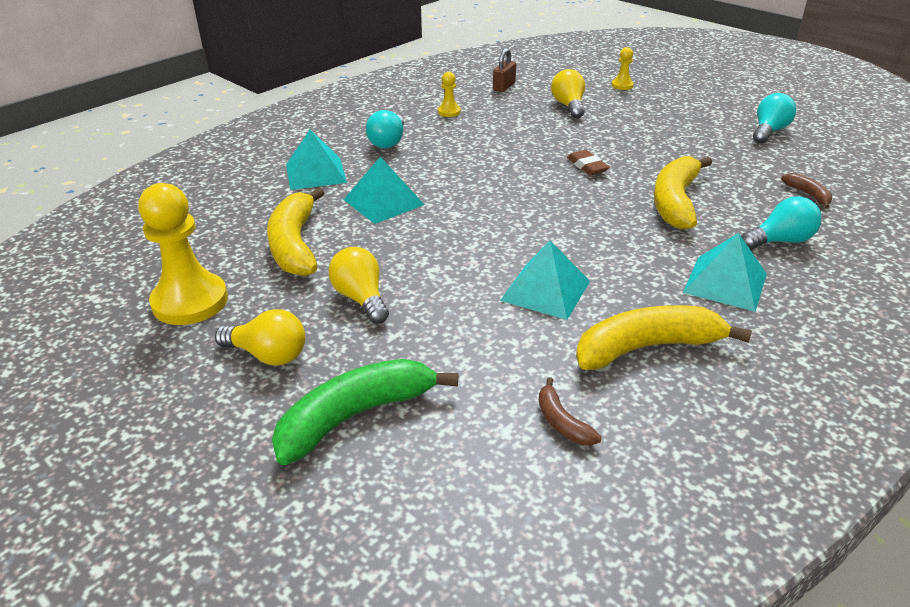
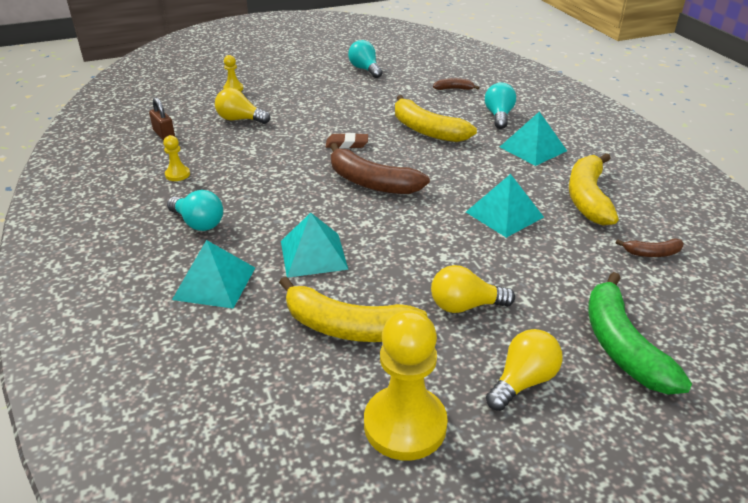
camera: 65 degrees left, 0 degrees up
(528, 198) = (371, 182): none -> brown banana

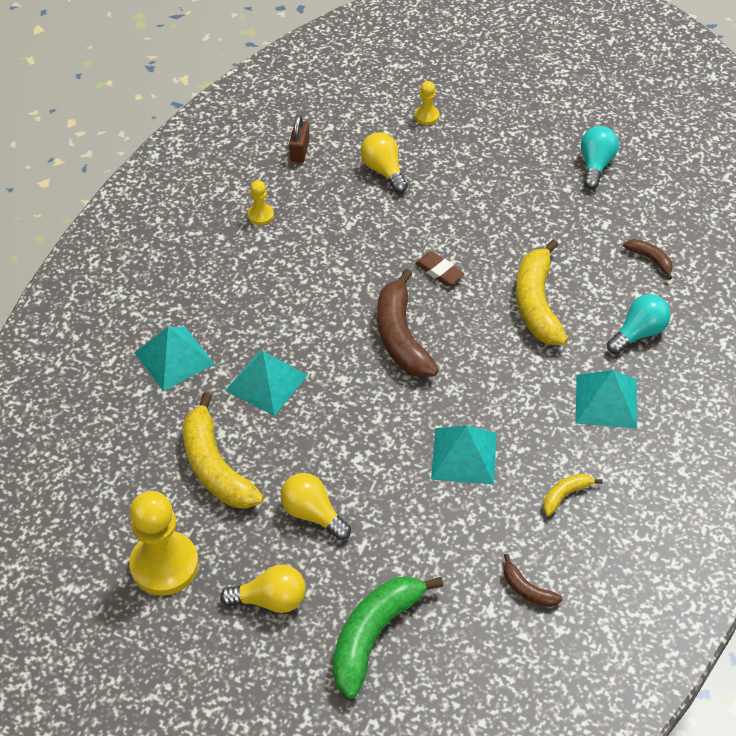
camera: 45 degrees right, 15 degrees up
(198, 223) = (222, 286): turquoise light bulb -> none
(588, 198) = (565, 495): yellow banana -> yellow banana, size x0.48

